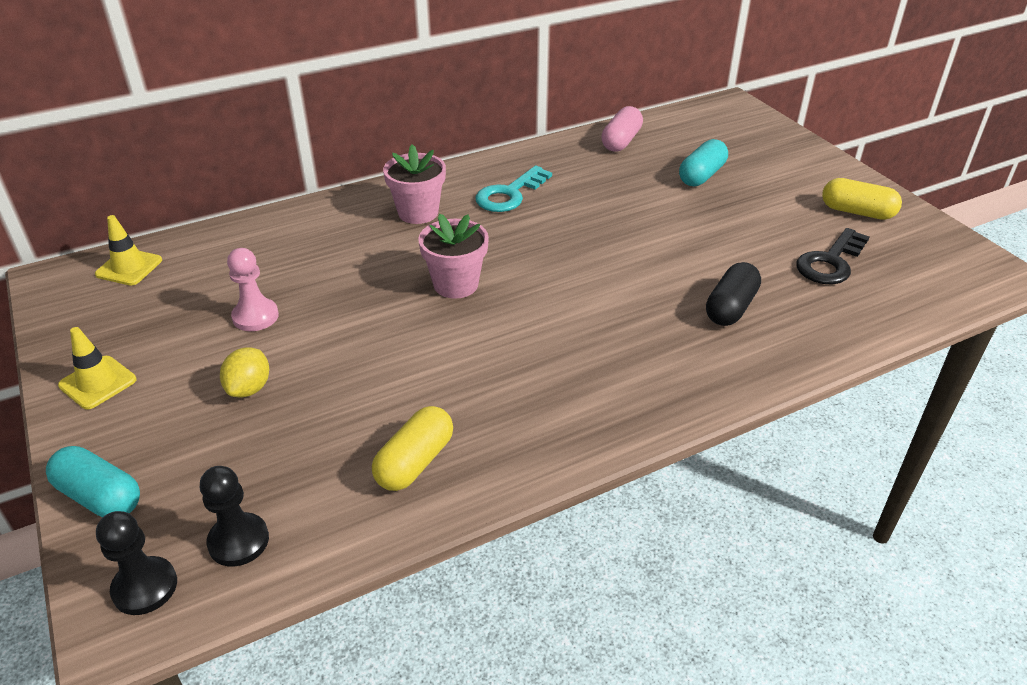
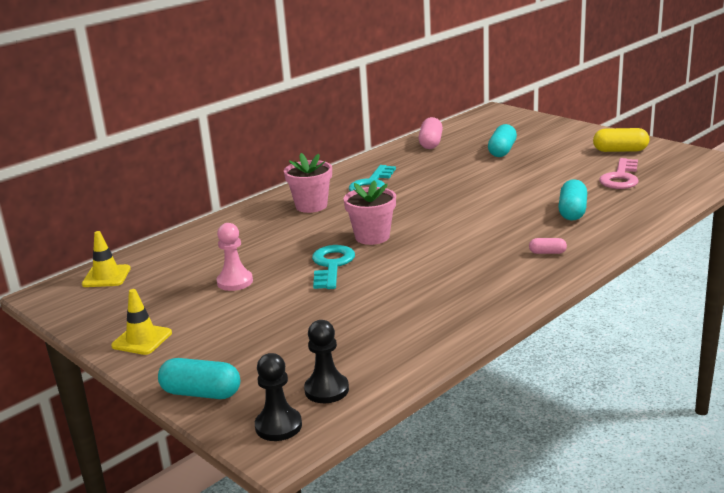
camera: 15 degrees left, 15 degrees down
(249, 388) = (264, 318): yellow lemon -> none
(379, 321) = (331, 265): none -> turquoise key
(415, 462) = (419, 326): yellow capsule -> none
(655, 375) = (547, 253): none -> pink capsule
(730, 307) = (572, 211): black capsule -> turquoise capsule
(830, 262) = (621, 178): black key -> pink key

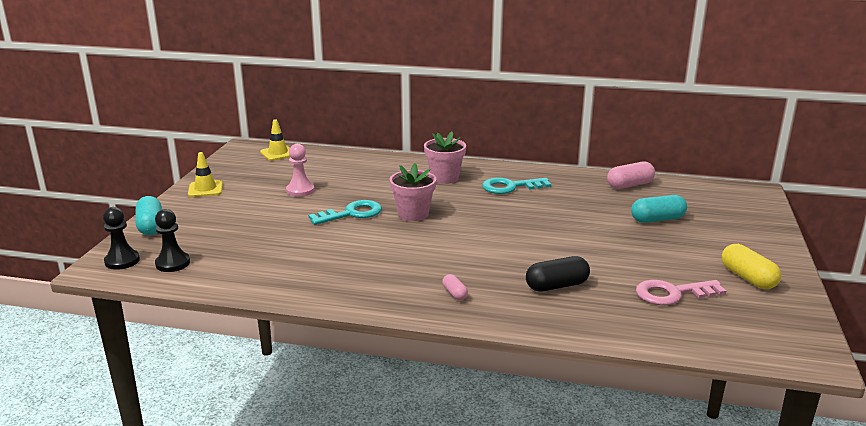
camera: 55 degrees right, 0 degrees up
(572, 211) = (556, 286): turquoise capsule -> black capsule

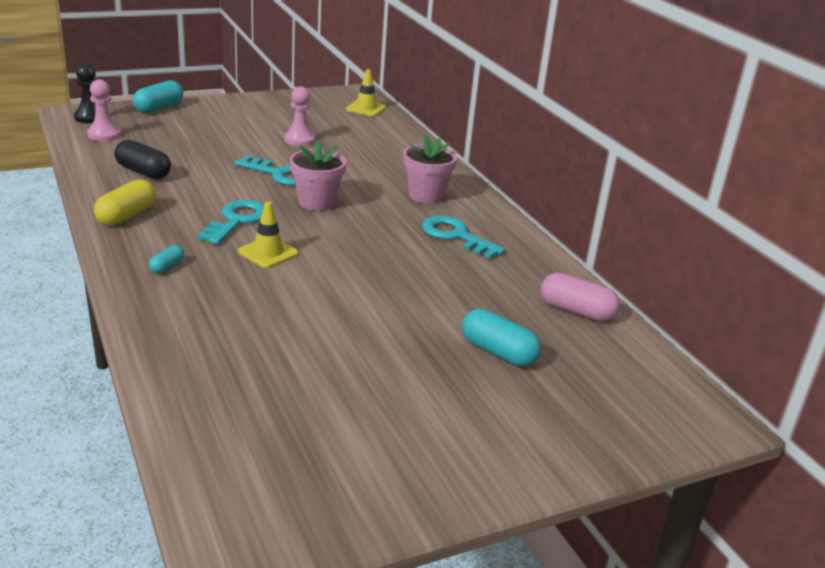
camera: 50 degrees right, 5 degrees up
(172, 263) = (104, 135): black pawn -> pink pawn
(205, 189) = (251, 105): yellow traffic cone -> yellow traffic cone (268, 253)
(409, 249) = (236, 221): none -> turquoise key
(454, 293) = (167, 267): pink capsule -> turquoise capsule
(556, 286) = (240, 320): black capsule -> black capsule (143, 172)
(672, 293) = (298, 403): pink key -> none
(748, 278) = (406, 458): yellow capsule -> yellow capsule (127, 216)

